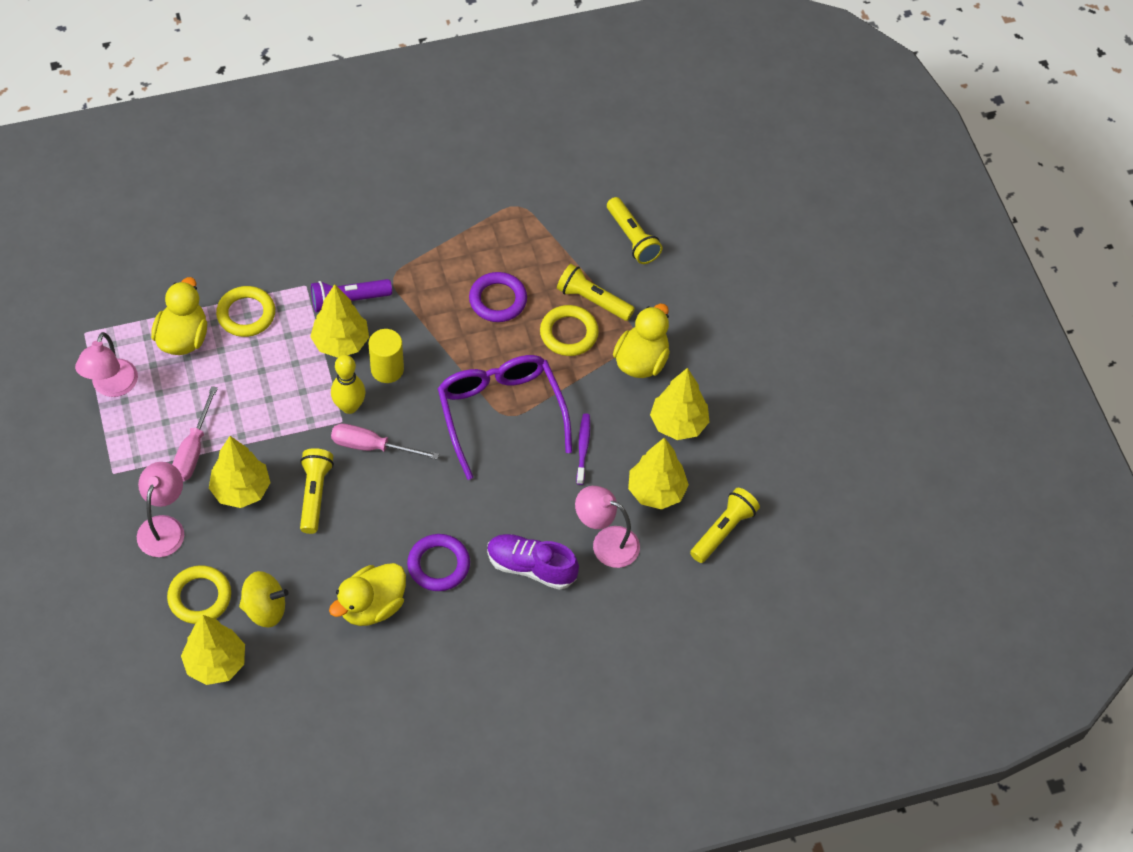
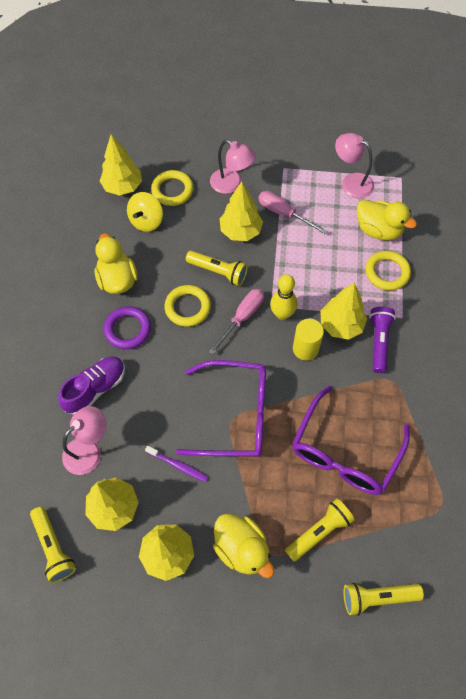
camera: 115 degrees right, 5 degrees up
(498, 300) = (345, 452): purple ring -> purple glasses
(569, 333) = (292, 497): yellow ring -> yellow ring (187, 307)

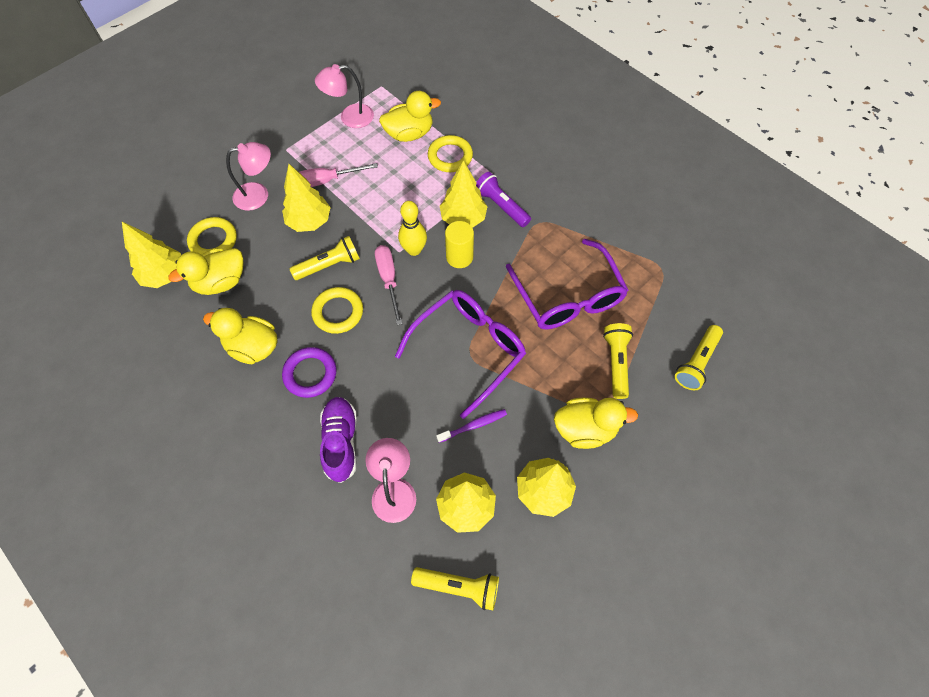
camera: 50 degrees left, 0 degrees up
(146, 221) = (221, 282): yellow spinning top -> yellow duck

